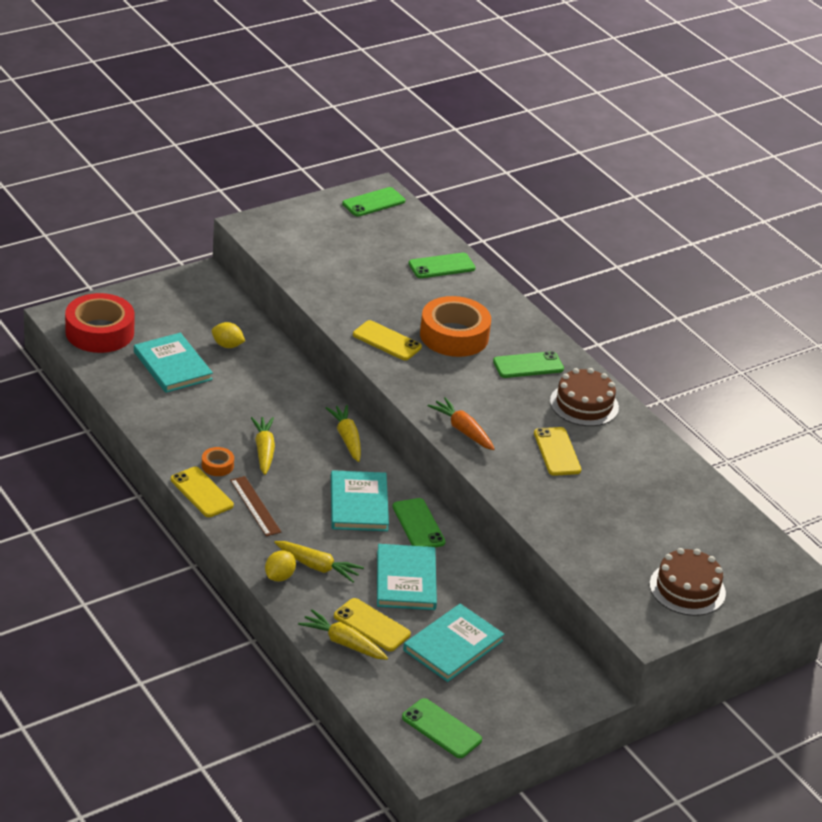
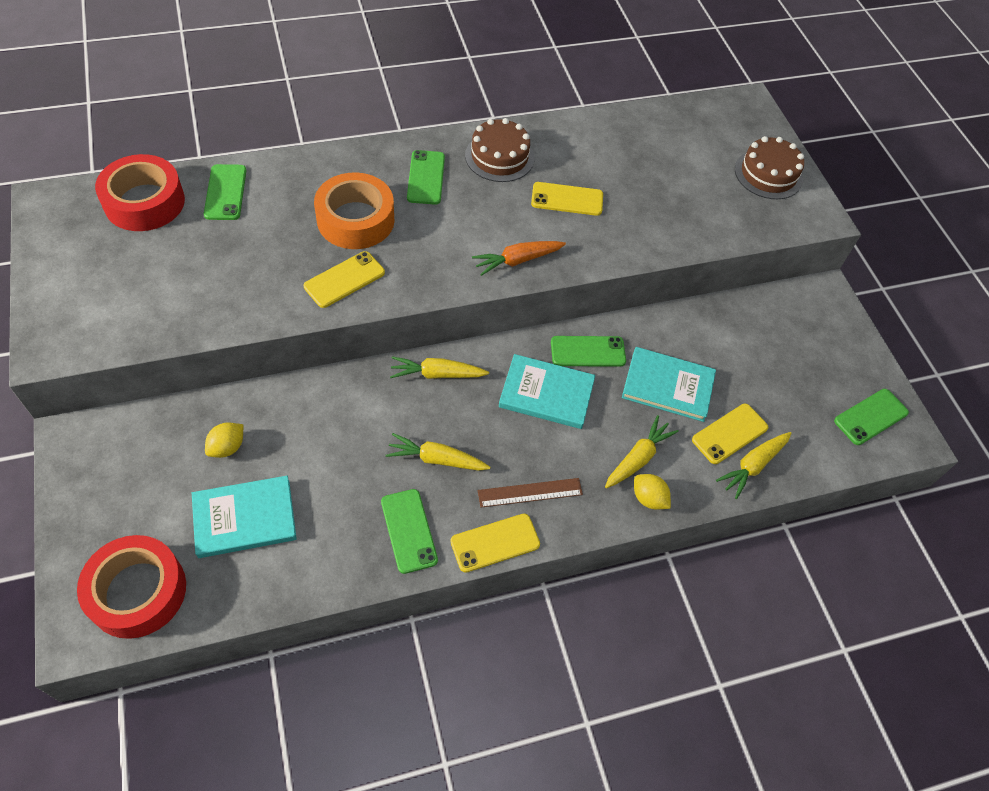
camera: 75 degrees left, 20 degrees up
(217, 465) = (451, 514): orange tape -> none
(373, 202) = (68, 215): green phone -> green phone (409, 531)
(407, 232) = (144, 202): none -> red tape
(453, 645) = (762, 375): turquoise book -> none

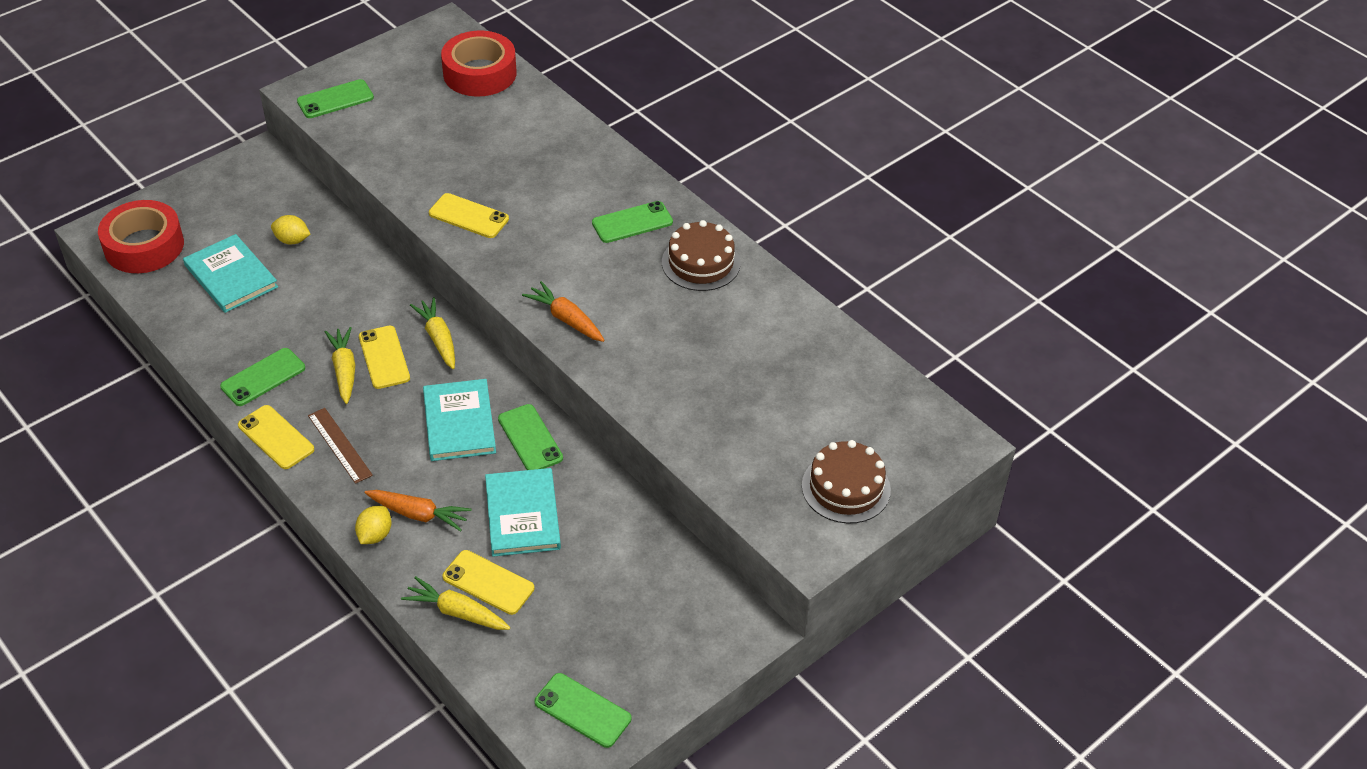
camera: 70 degrees right, 10 degrees down
(225, 192) = (522, 111): green phone -> green phone (335, 99)
(355, 220) = (544, 197): orange tape -> none
(567, 199) = (676, 330): yellow phone -> yellow phone (384, 357)
(638, 458) = (419, 514): yellow carrot -> orange carrot

